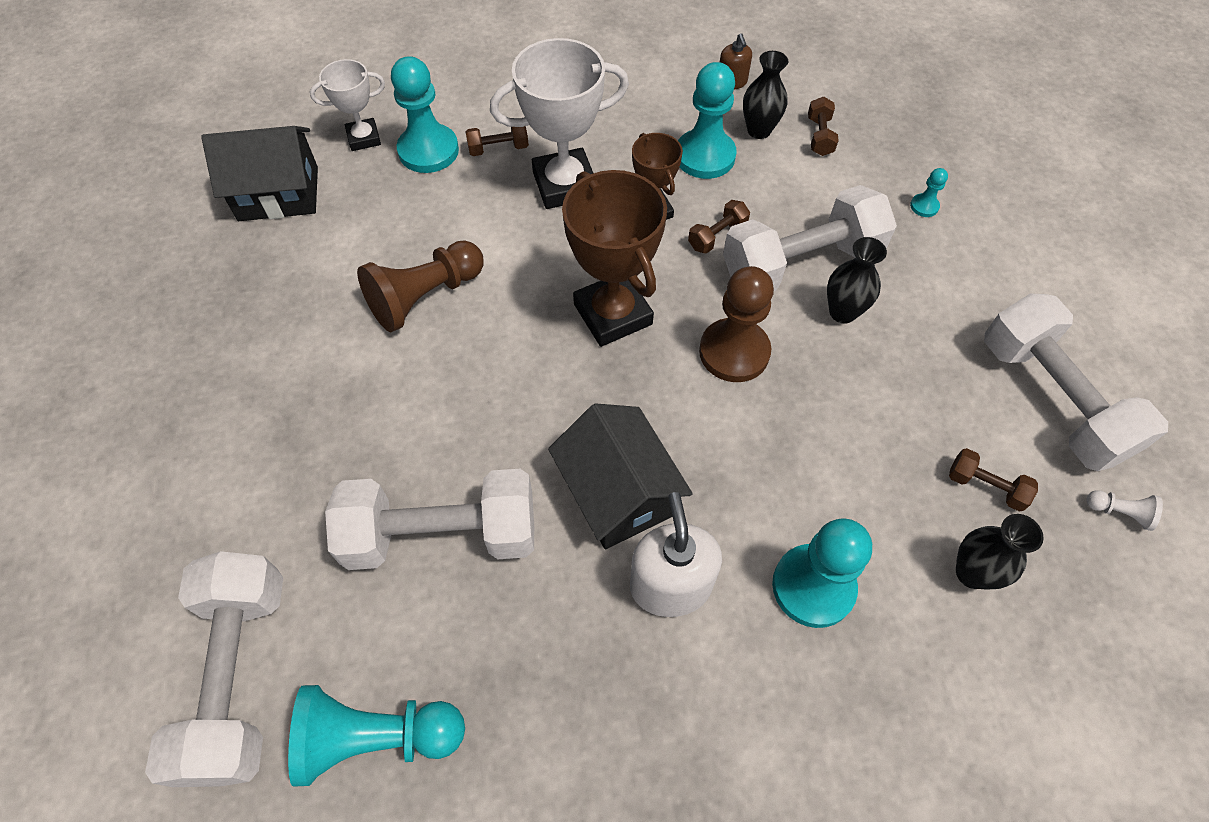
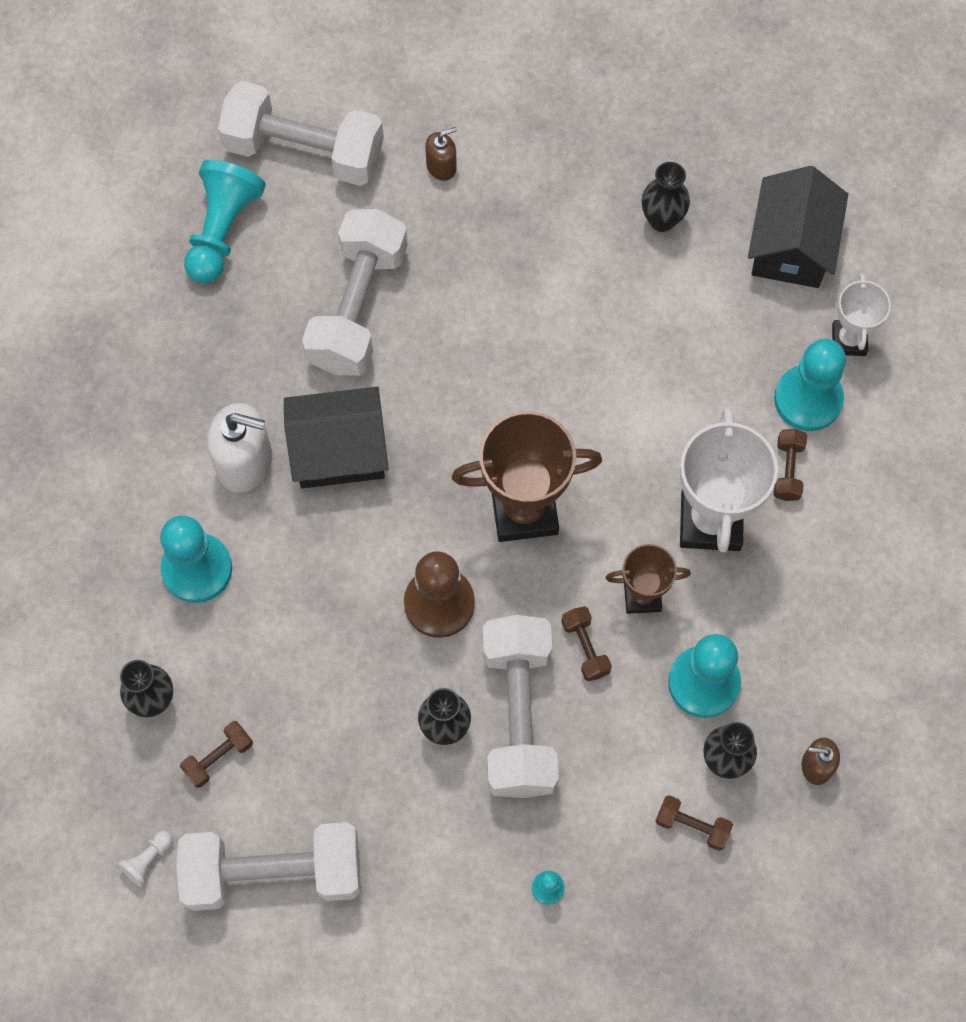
camera: 110 degrees right, 10 degrees up
(237, 509) = (441, 166): none -> brown soap dispenser
(269, 292) = (662, 220): none -> black vase
(425, 297) = (607, 350): brown pawn -> none

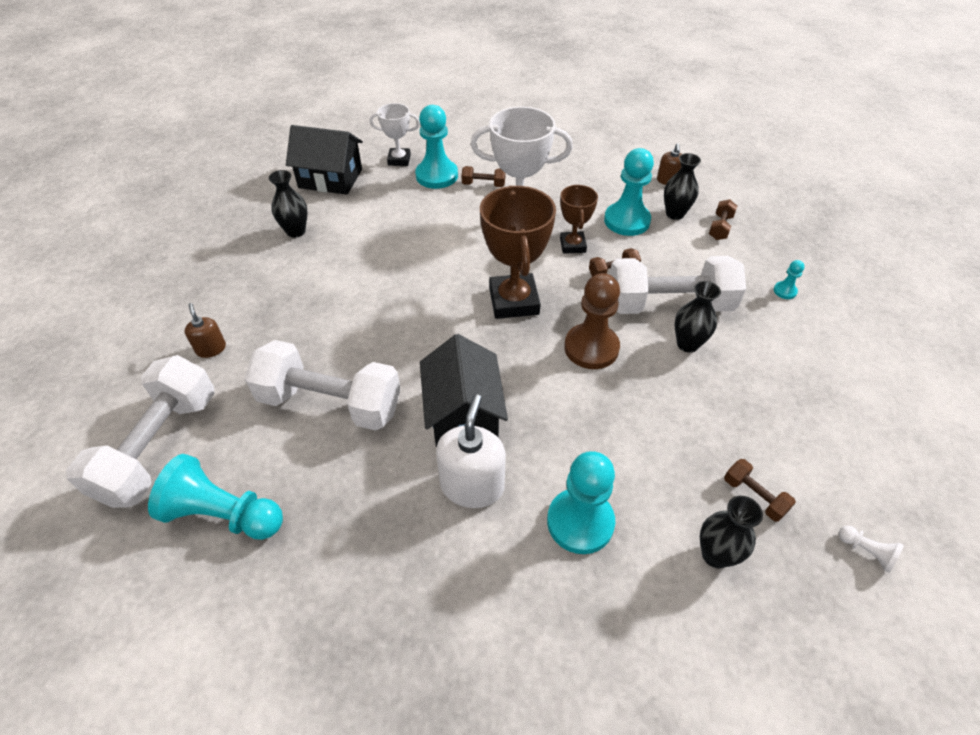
camera: 90 degrees left, 20 degrees down
(273, 872) = (838, 451): white dumbbell -> none

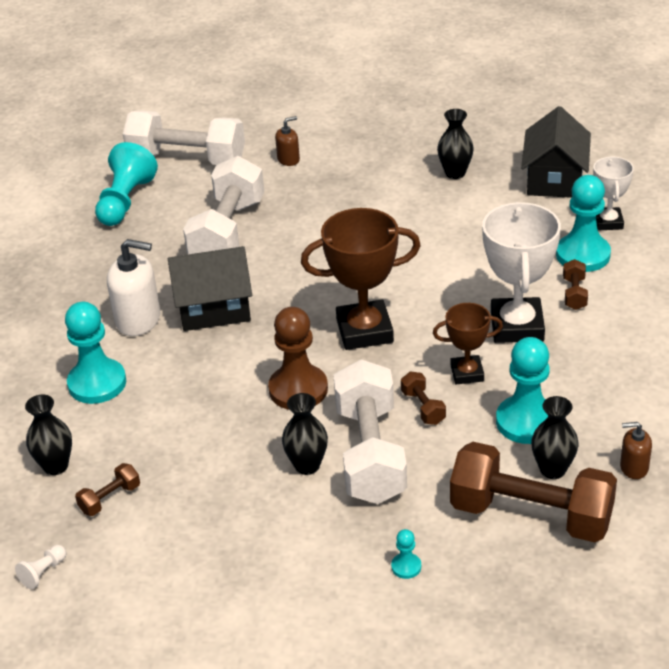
camera: 90 degrees right, 10 degrees down
(720, 227) = (531, 515): brown dumbbell -> brown dumbbell, size x2.39

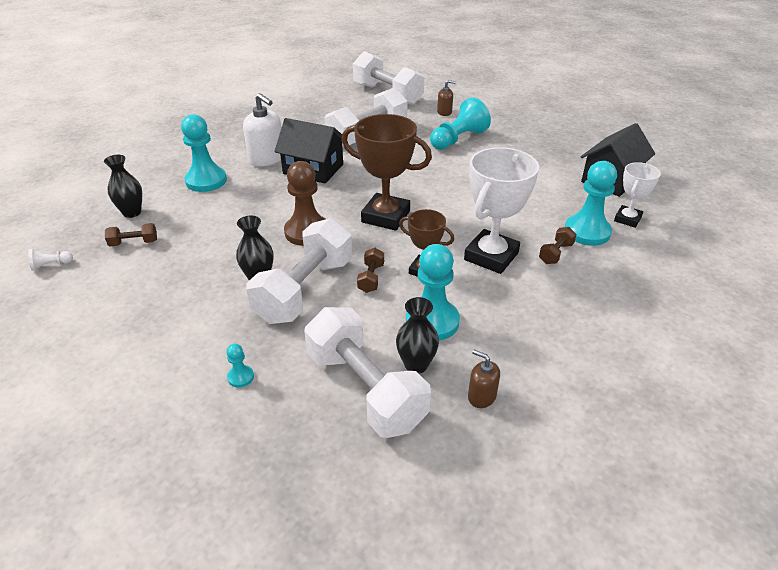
camera: 30 degrees right, 0 degrees up
(125, 201) = (331, 102): turquoise pawn -> turquoise pawn (458, 139)
(455, 173) = (542, 153): black vase -> none
(531, 515) = (365, 389): brown dumbbell -> white dumbbell

